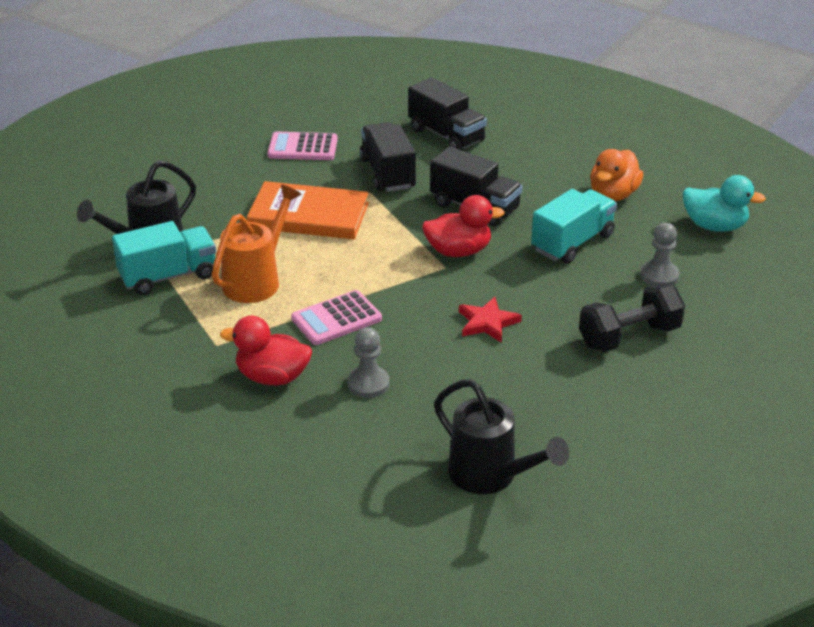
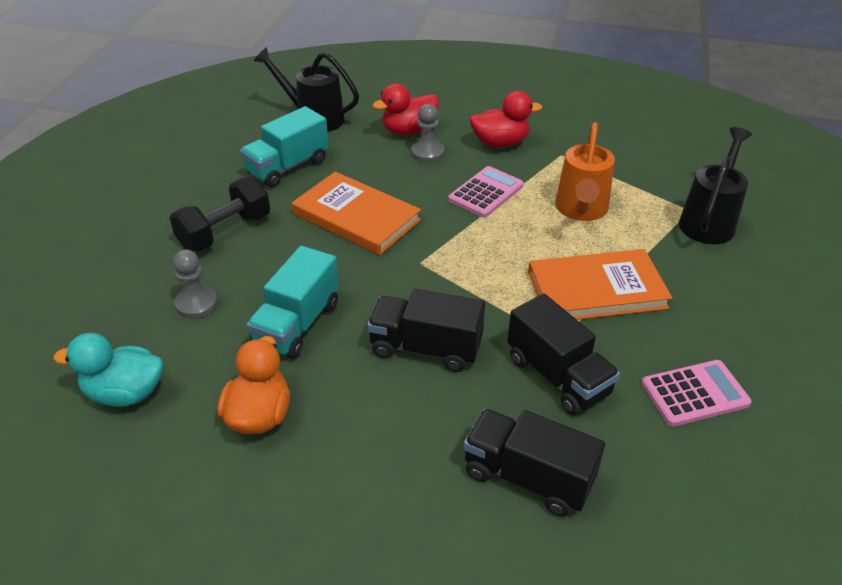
camera: 160 degrees right, 5 degrees up
(168, 276) = (657, 197): turquoise truck -> turquoise truck (287, 167)
(458, 251) = (415, 283): red duck -> red duck (408, 130)
(487, 322) = (356, 217): red star -> orange book

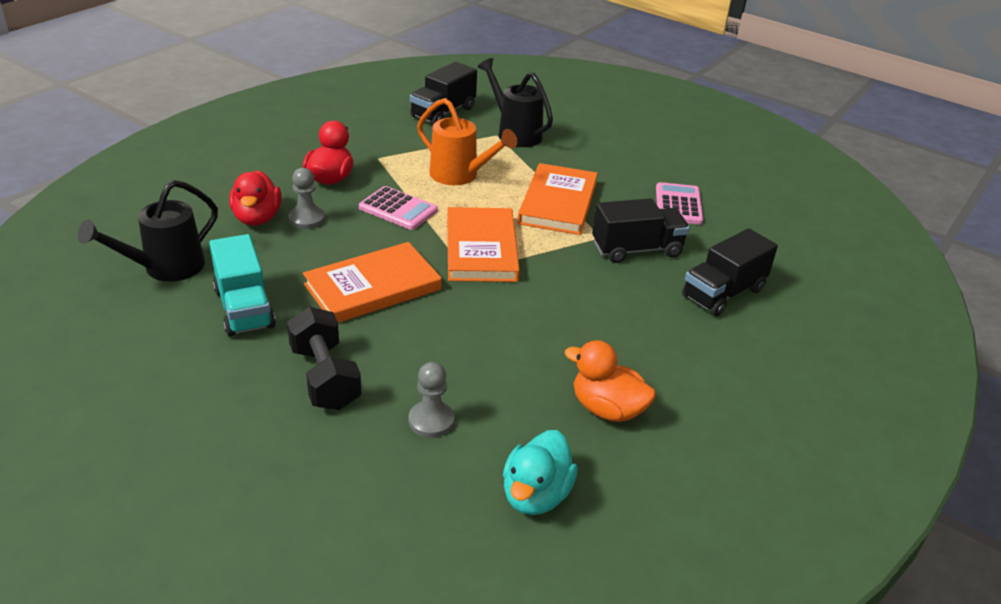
camera: 70 degrees left, 5 degrees down
(297, 324) = (504, 360): turquoise truck -> none
(425, 348) = (575, 299): black truck -> black truck (443, 112)
(463, 261) = (481, 249): none -> orange book
(486, 193) = (398, 209): pink calculator -> pink calculator turned 150 degrees clockwise

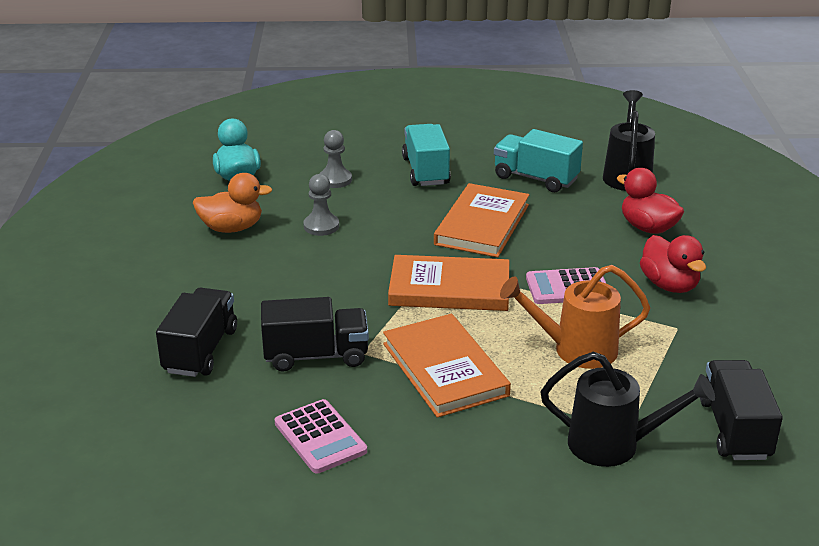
camera: 145 degrees right, 5 degrees down
(306, 219) = (615, 244): grey pawn -> grey pawn (321, 226)
(325, 377) = (425, 171): black dumbbell -> turquoise truck
(481, 249) = (449, 288): orange book -> orange book turned 45 degrees counterclockwise
(636, 249) = (316, 356): black truck -> black truck turned 135 degrees counterclockwise

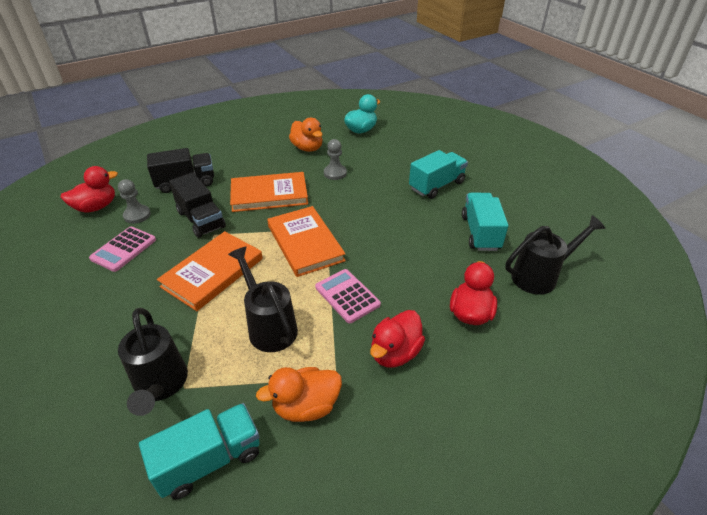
camera: 60 degrees right, 10 degrees up
(171, 451) = (96, 207): none -> red duck
(335, 180) = (390, 159): grey pawn -> grey pawn (137, 215)
(482, 224) = (394, 230): orange book -> orange book (269, 194)
(576, 350) = (269, 326): orange watering can -> black watering can
(703, 355) = (306, 406): none -> orange duck
(735, 429) = (209, 460): black truck -> turquoise truck

